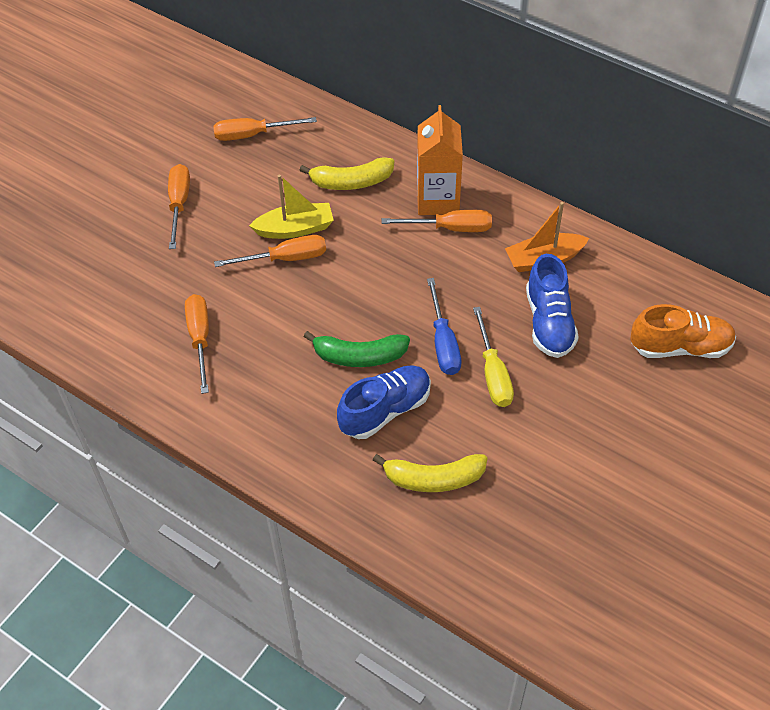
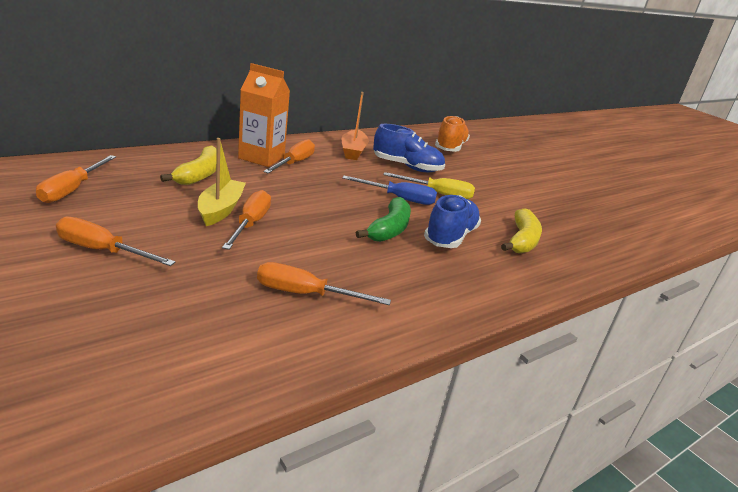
camera: 75 degrees left, 25 degrees down
(385, 410) = (450, 237): blue shoe -> blue shoe turned 45 degrees clockwise

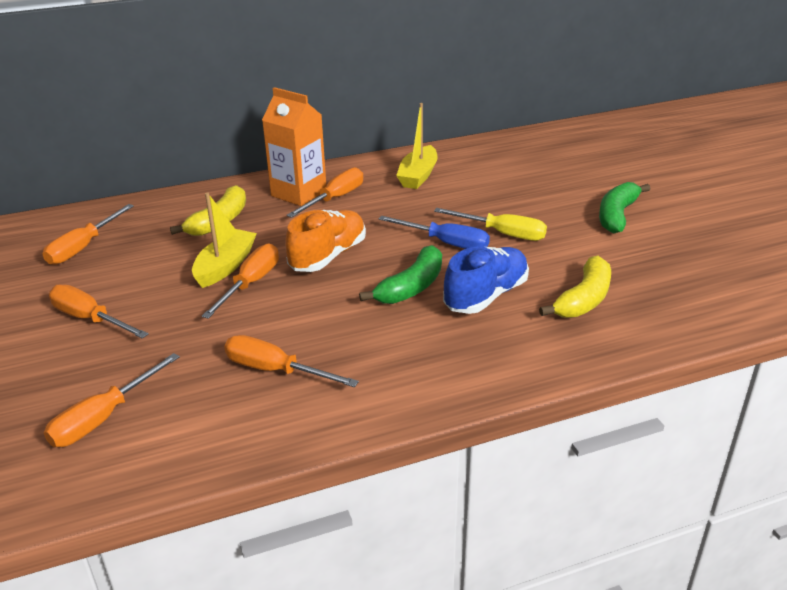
camera: 20 degrees right, 5 degrees up
(151, 340) = (103, 418): none -> orange screwdriver
(353, 151) = (418, 176): orange boat -> yellow boat
(407, 167) = (480, 195): blue shoe -> none
(450, 147) = (557, 160): orange shoe -> orange shoe (328, 256)
(511, 185) = (617, 215): none -> green banana

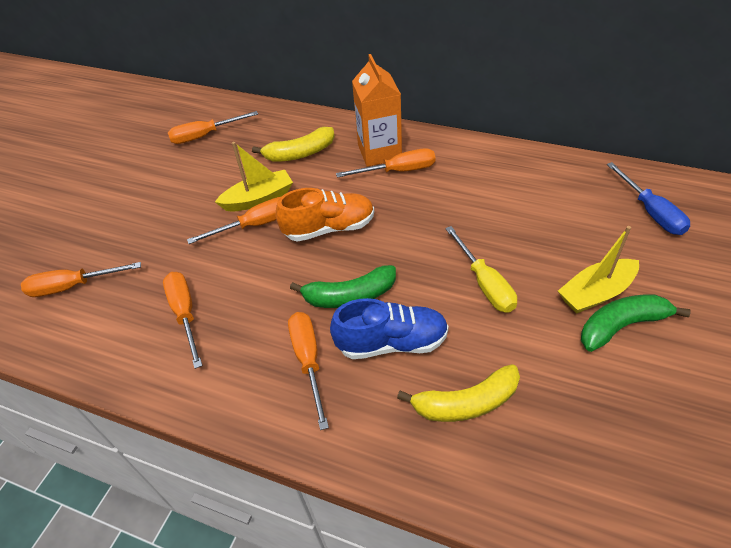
camera: 45 degrees right, 15 degrees up
(90, 319) = (147, 200): orange screwdriver -> orange screwdriver (308, 361)
(418, 176) = (490, 178): yellow boat -> yellow boat (596, 293)
(446, 243) = (426, 266): blue screwdriver -> blue screwdriver (650, 212)

